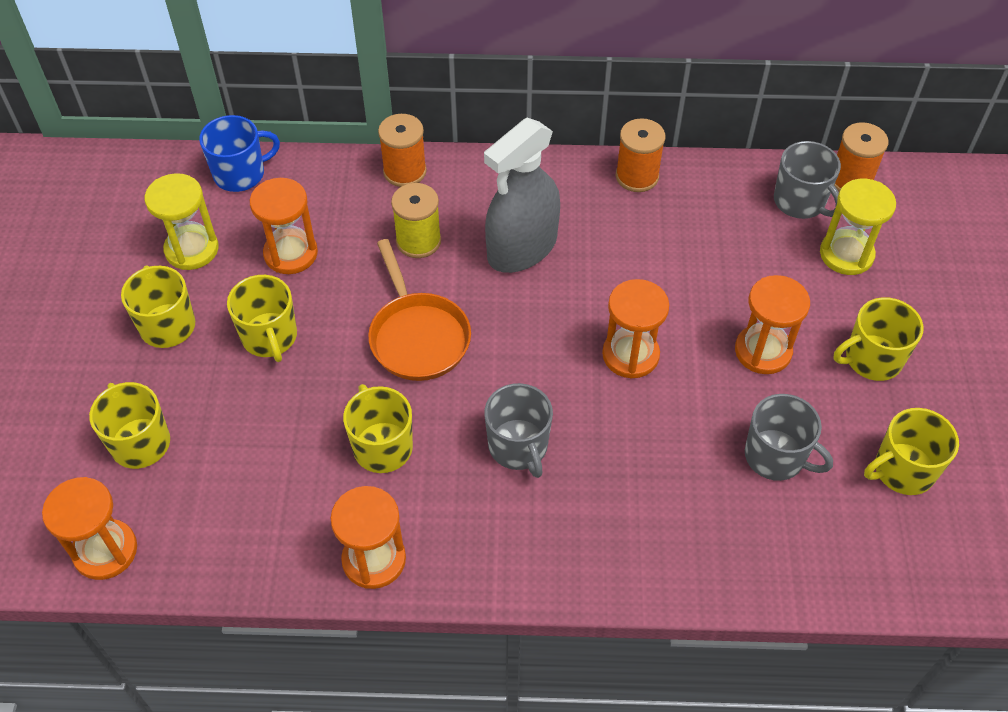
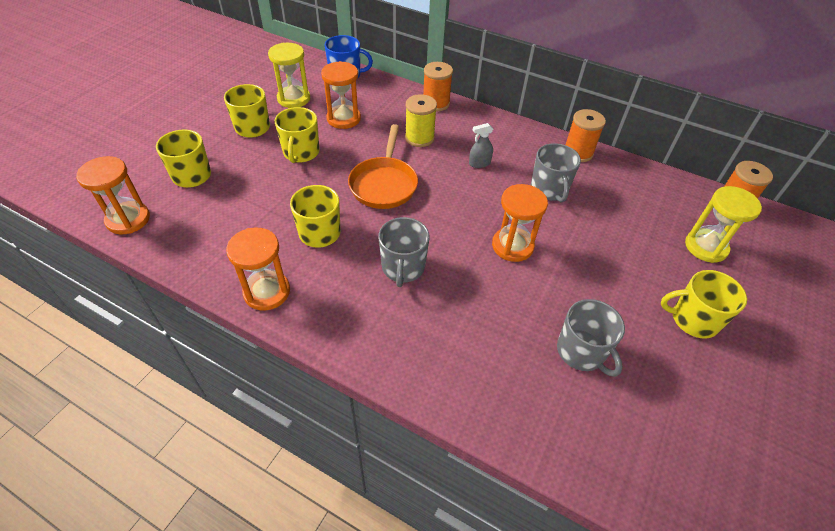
camera: 25 degrees right, 5 degrees down
(522, 248) = (479, 163): grey spray bottle -> grey spray bottle, size x0.41
(763, 351) = (609, 281): orange hourglass -> none
(800, 202) = (686, 204): grey mug -> grey mug (549, 190)
(902, 470) = (681, 407): yellow mug -> none

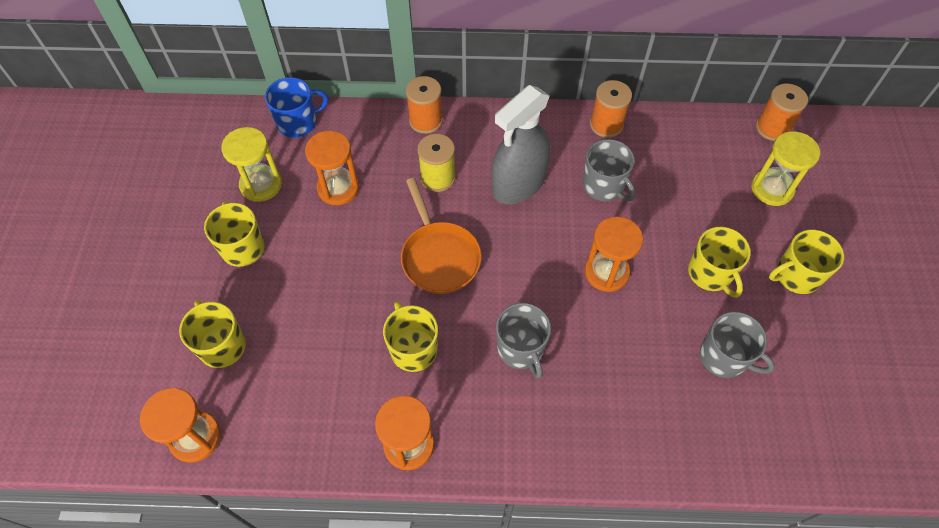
camera: 25 degrees left, 10 degrees up
(301, 152) = (323, 257): yellow mug -> yellow mug (710, 273)
(479, 163) = (518, 184): grey spray bottle -> grey spray bottle, size x2.45

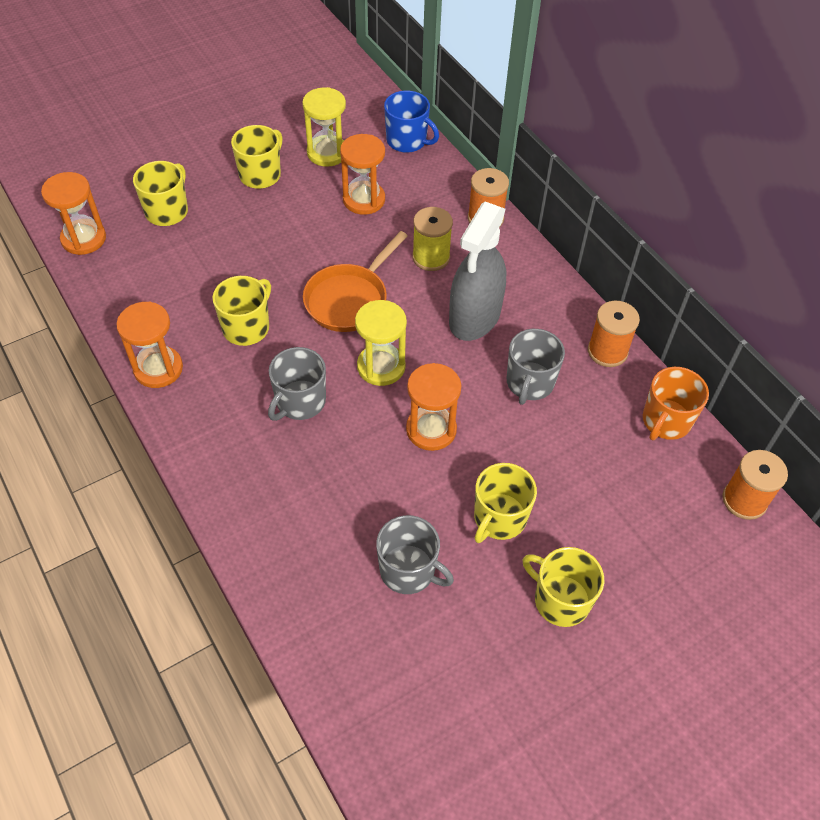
camera: 55 degrees right, 5 degrees down
(518, 184) = (474, 317): grey spray bottle -> grey spray bottle turned 75 degrees counterclockwise
(686, 129) = (666, 421): none -> orange mug
(724, 357) = (408, 570): grey mug -> grey mug turned 60 degrees counterclockwise
(772, 189) = (657, 532): yellow hourglass -> yellow hourglass (381, 366)

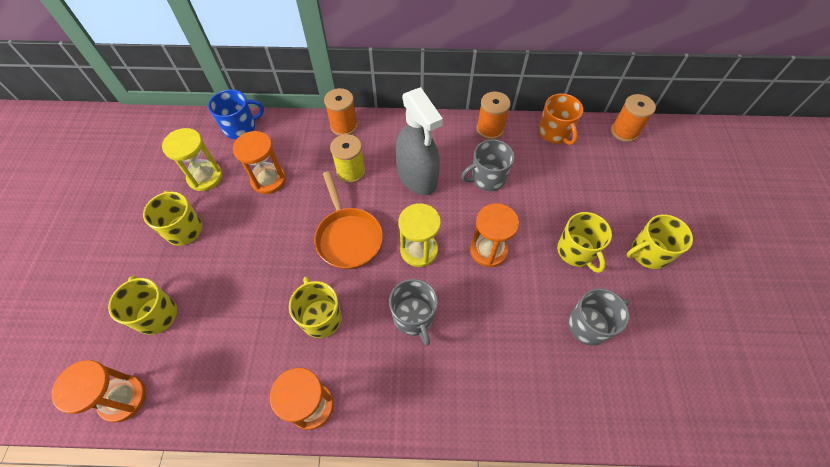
camera: 55 degrees left, 5 degrees up
(529, 383) = (487, 178): grey mug -> grey mug turned 105 degrees clockwise

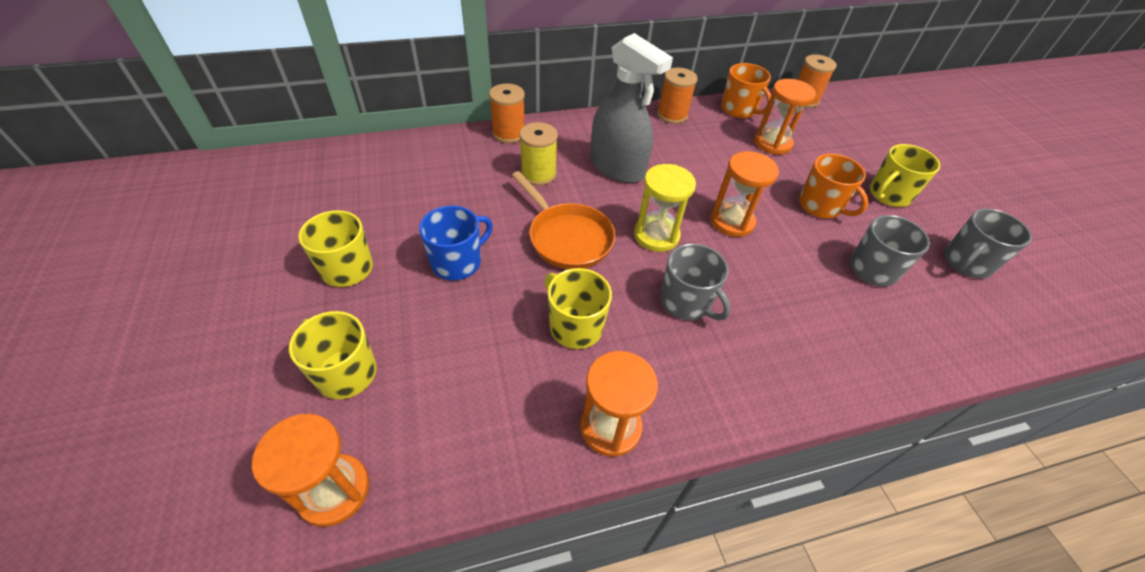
camera: 20 degrees left, 10 degrees down
(205, 177) = (353, 208): yellow hourglass -> none
(240, 127) = (380, 152): blue mug -> blue mug (457, 262)
(268, 180) = (440, 198): orange hourglass -> orange hourglass (772, 143)
(487, 178) = (693, 157): grey mug -> grey mug (966, 263)
(576, 251) = (820, 206): yellow mug -> orange mug

